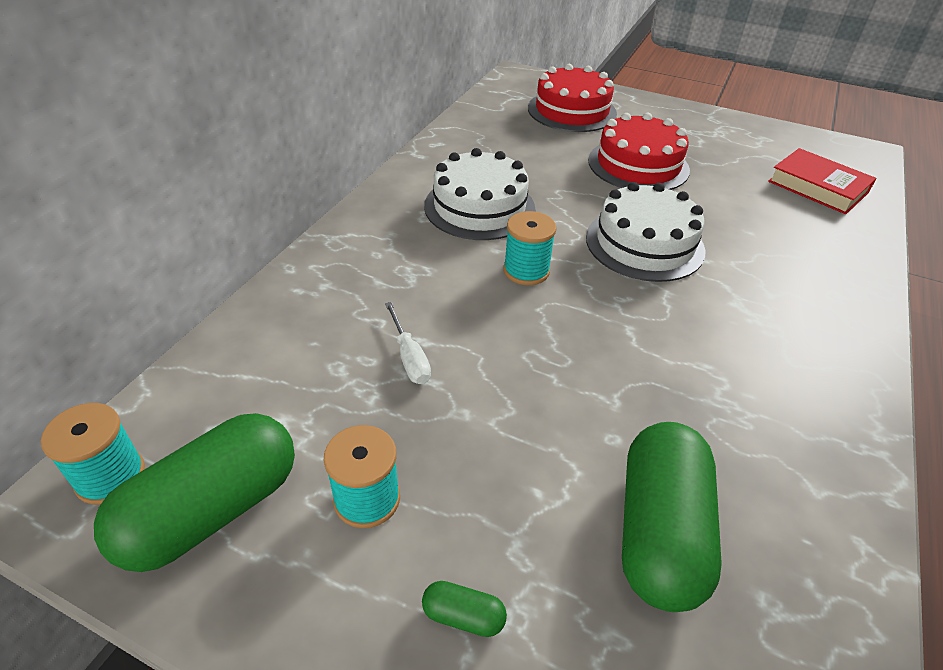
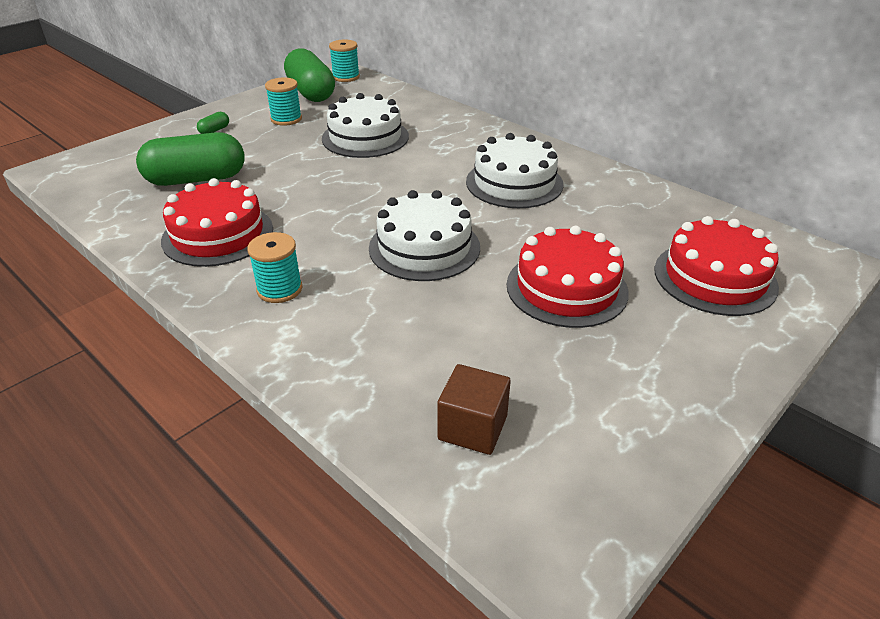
camera: 110 degrees right, 5 degrees down
(409, 357) = (365, 137): white screwdriver -> white cake
(526, 271) = (420, 186): turquoise spool -> turquoise spool (279, 289)
(659, 531) = (196, 179): green capsule -> green capsule turned 45 degrees counterclockwise
(762, 420) = (218, 234): none -> red cake
(817, 187) = (472, 427): red book -> brown cube

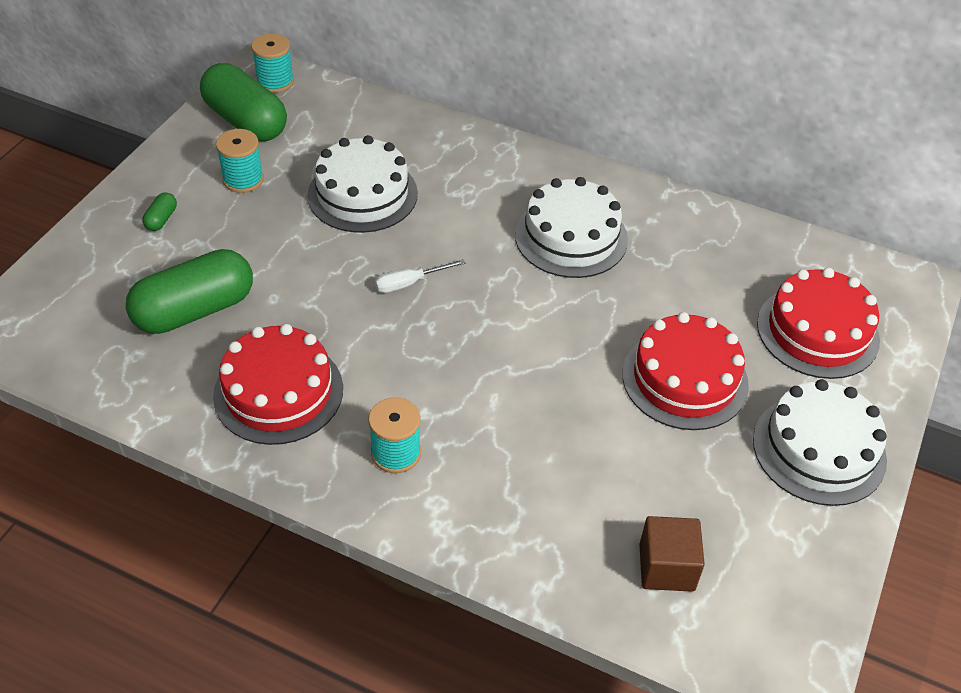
camera: 20 degrees left, 10 degrees up
(365, 189) = (409, 283): none -> white screwdriver
(424, 247) = (518, 357): white cake -> white cake (819, 449)

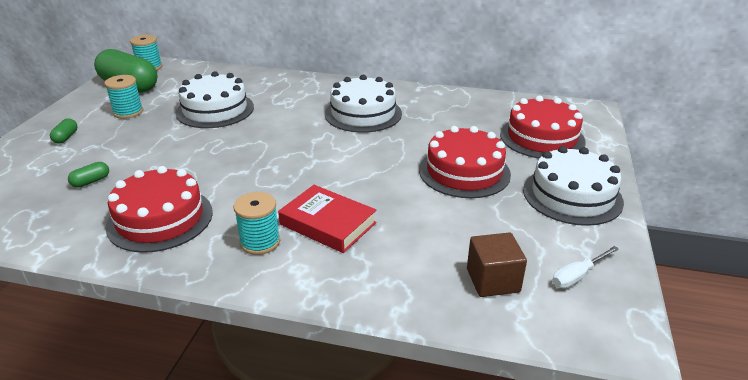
camera: 10 degrees left, 15 degrees down
(195, 310) = (91, 181): green capsule -> green capsule, size x0.40
(409, 283) = (255, 148): white screwdriver -> white screwdriver (577, 276)
(484, 438) = (328, 224): none -> red book

